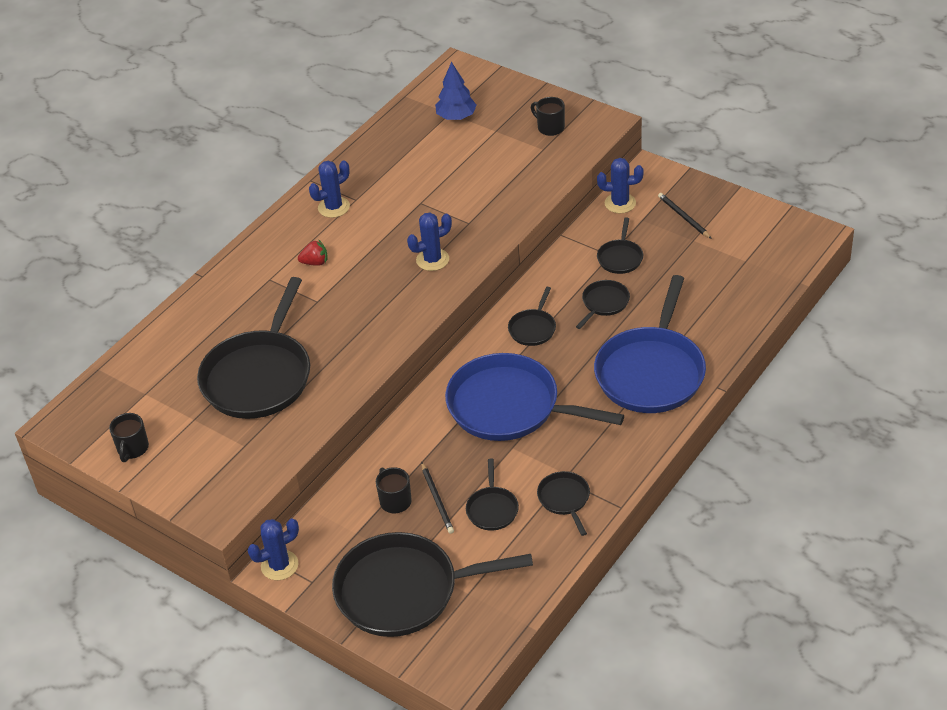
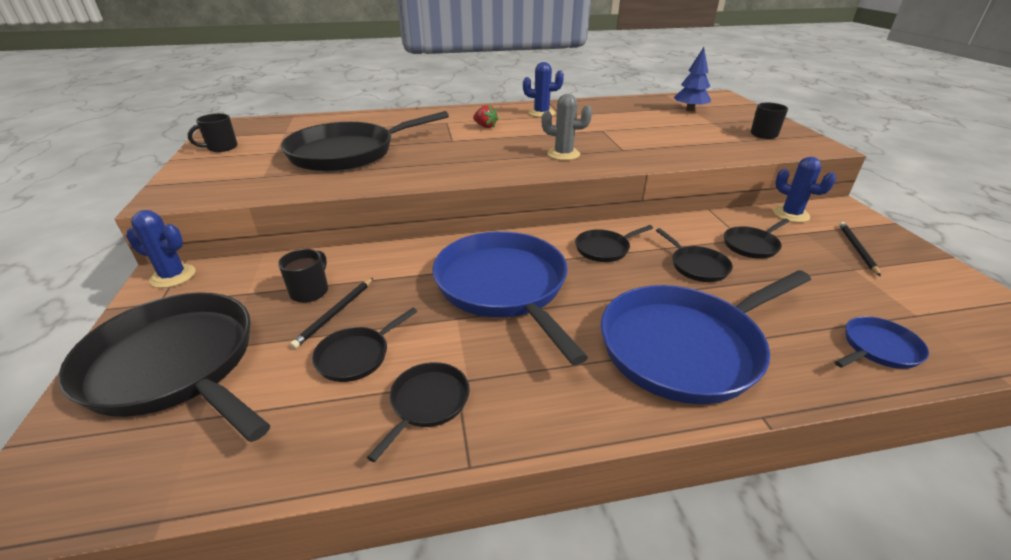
camera: 40 degrees right, 10 degrees down
(432, 260) = (563, 154): blue cactus -> grey cactus
(604, 303) = (697, 266): black pan -> black pan turned 75 degrees clockwise
(740, 302) = (878, 348): none -> blue pan

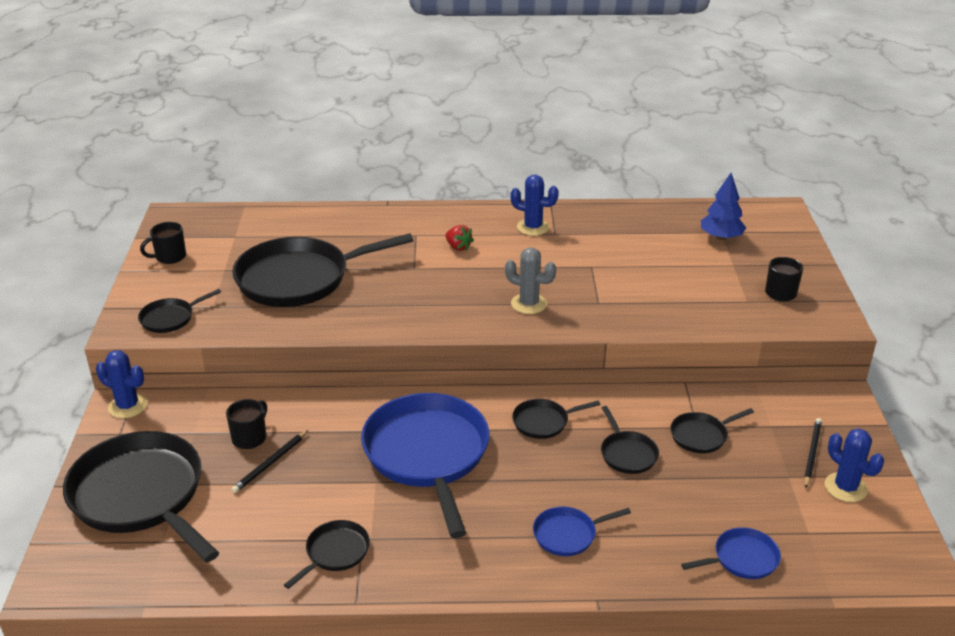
camera: 10 degrees right, 0 degrees up
(356, 356) = (284, 506): black pan -> black pan (170, 318)
(685, 347) = (567, 534): blue pan -> blue pan, size x0.45
(791, 214) = (774, 400): blue cactus -> blue cactus (845, 487)

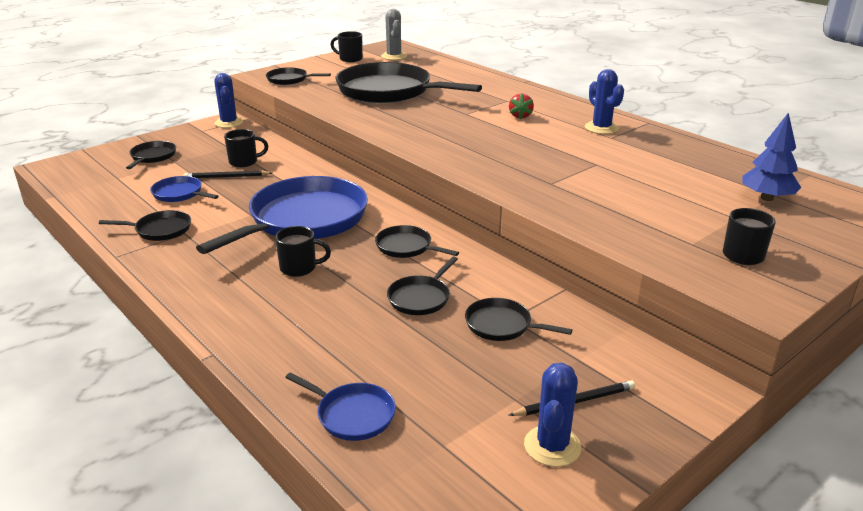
camera: 50 degrees right, 5 degrees down
(141, 495) = (152, 157): black pan -> black pan, size x0.45
(512, 495) = (299, 268): none -> black mug
(529, 304) = (497, 160): grey cactus -> grey cactus (394, 56)
(567, 534) = (280, 309): blue pan -> blue pan (179, 194)

